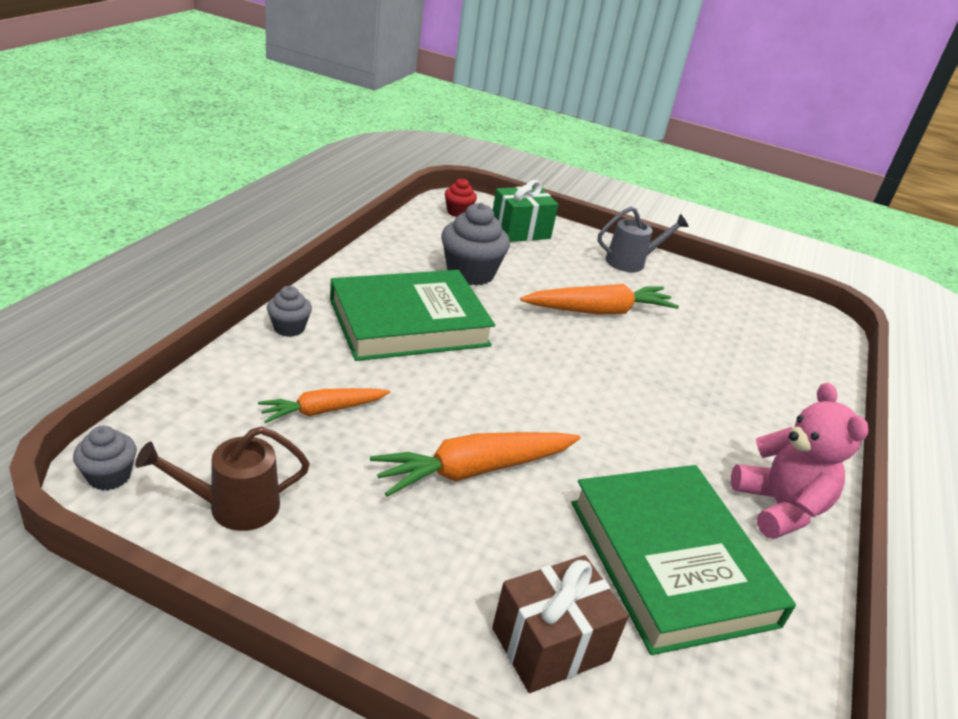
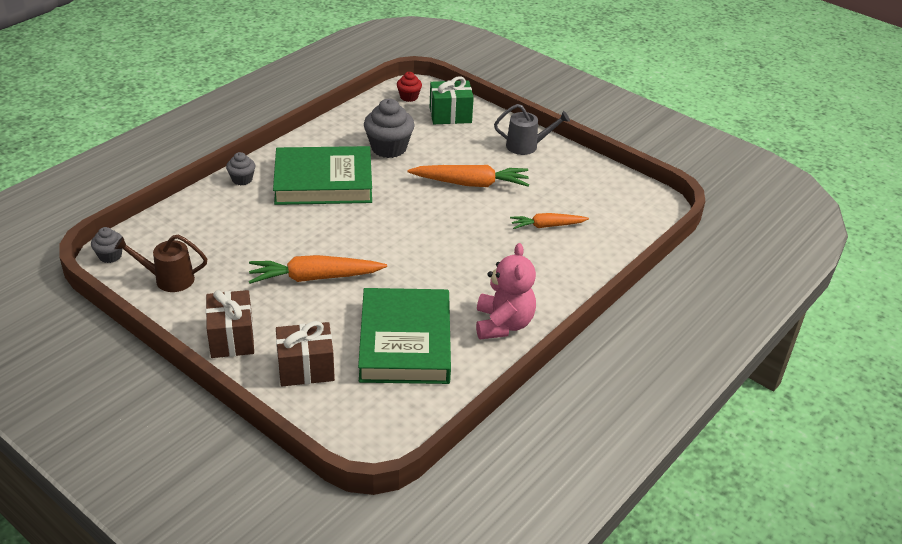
camera: 20 degrees right, 5 degrees up
(323, 410) = (240, 233): orange carrot -> orange carrot (547, 226)
(394, 606) = (232, 338): none -> brown gift

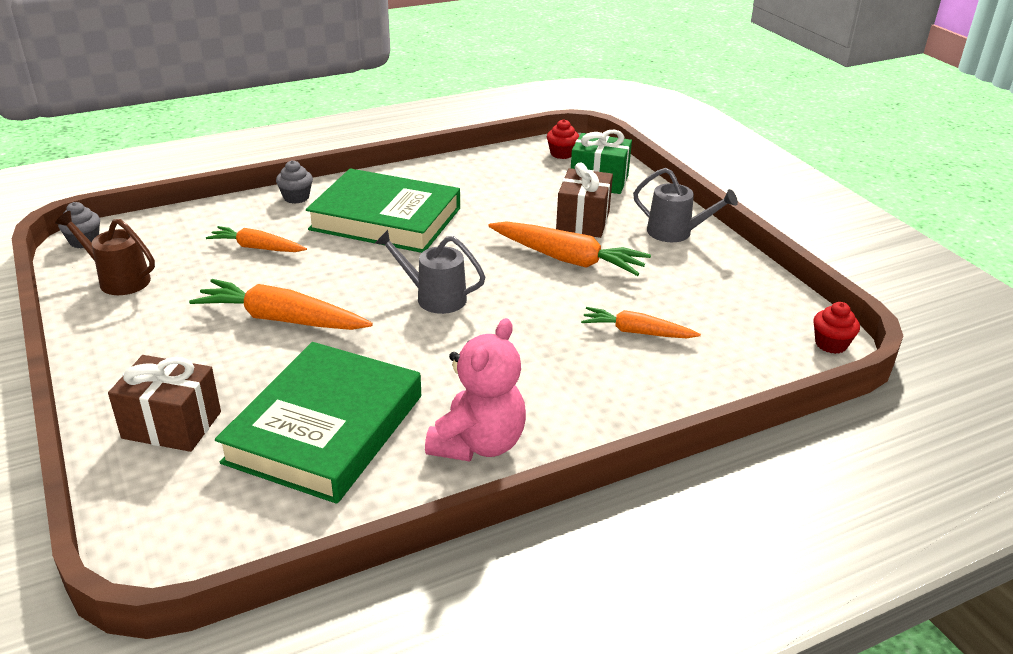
camera: 25 degrees right, 5 degrees down
(232, 338) = (122, 363): brown gift -> brown gift (583, 221)
(249, 228) = (257, 248): none -> orange carrot
(389, 148) = (494, 200): grey cupcake -> none
(404, 235) = (433, 297): none -> grey watering can
(661, 204) = (831, 344): none -> red cupcake

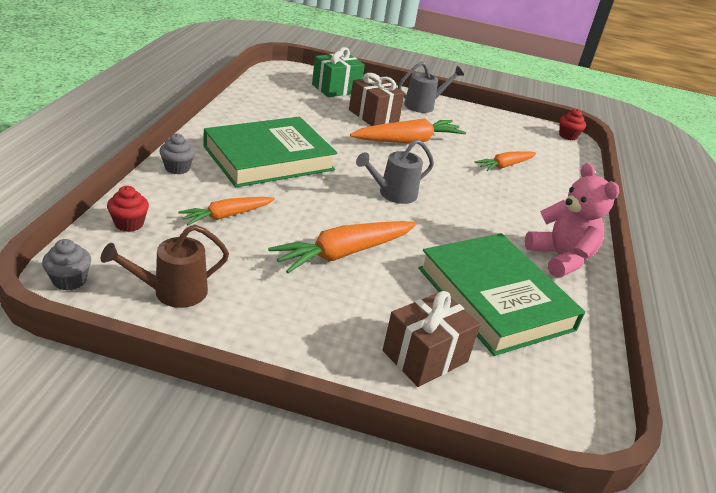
camera: 55 degrees left, 0 degrees up
(562, 154) = (285, 78): red cupcake -> red cupcake (129, 224)

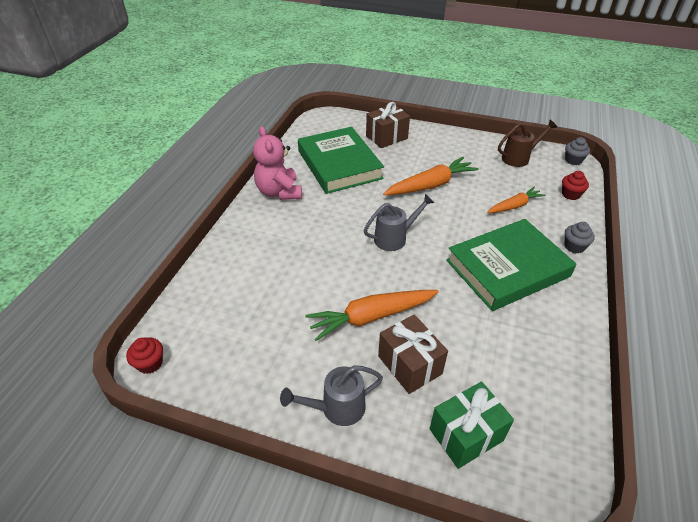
camera: 170 degrees left, 10 degrees up
(505, 166) = (272, 289): orange carrot -> none

